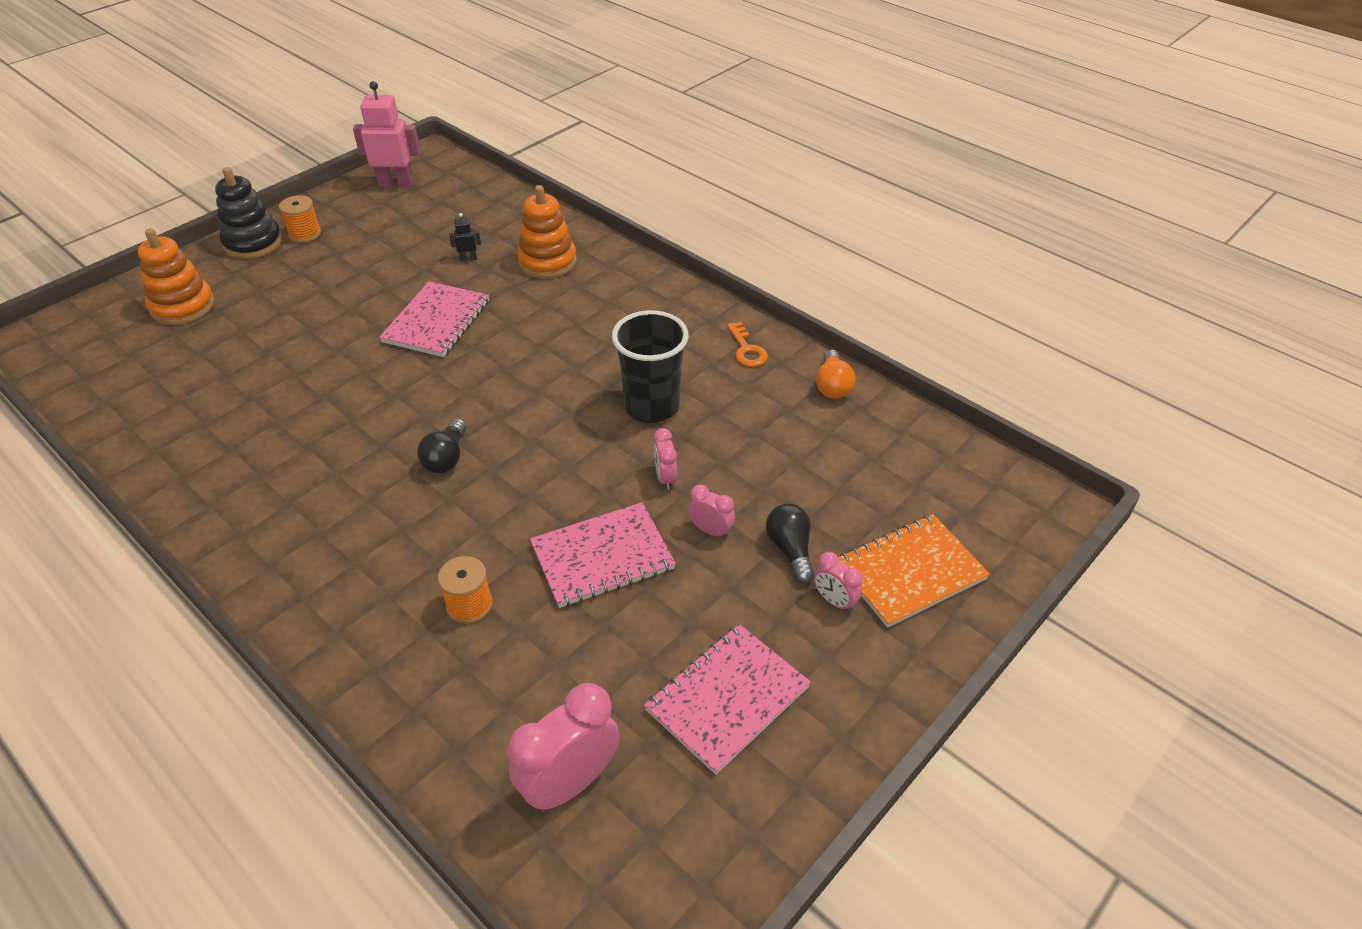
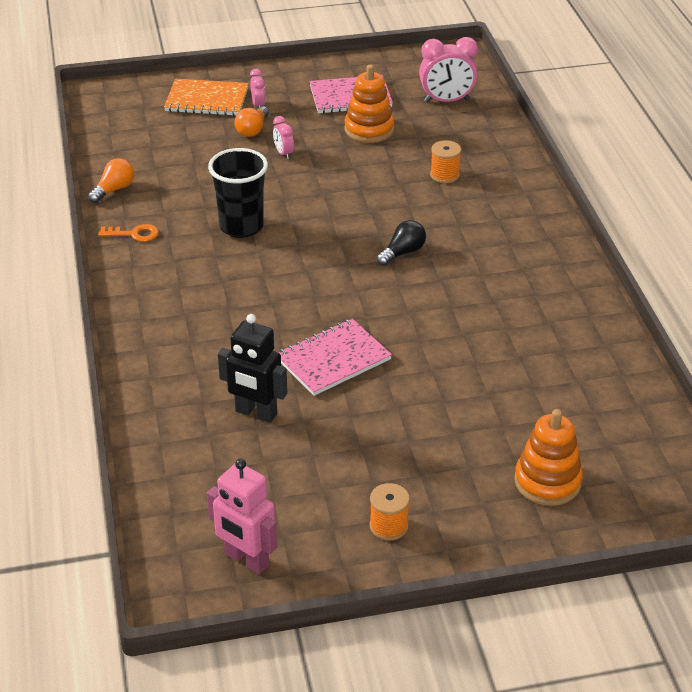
camera: 145 degrees left, 5 degrees down
(253, 243) = (448, 539): black stacking toy -> none
(468, 259) = (256, 413): black robot -> black robot, size x2.22
(547, 262) = (192, 376): orange stacking toy -> orange stacking toy (369, 129)
(602, 557) = (354, 166): pink notebook -> none
(665, 478) = (279, 186): pink clock -> none
(747, 350) = (134, 234): orange key -> orange key turned 75 degrees clockwise
(790, 550) = (253, 130): black light bulb -> orange light bulb

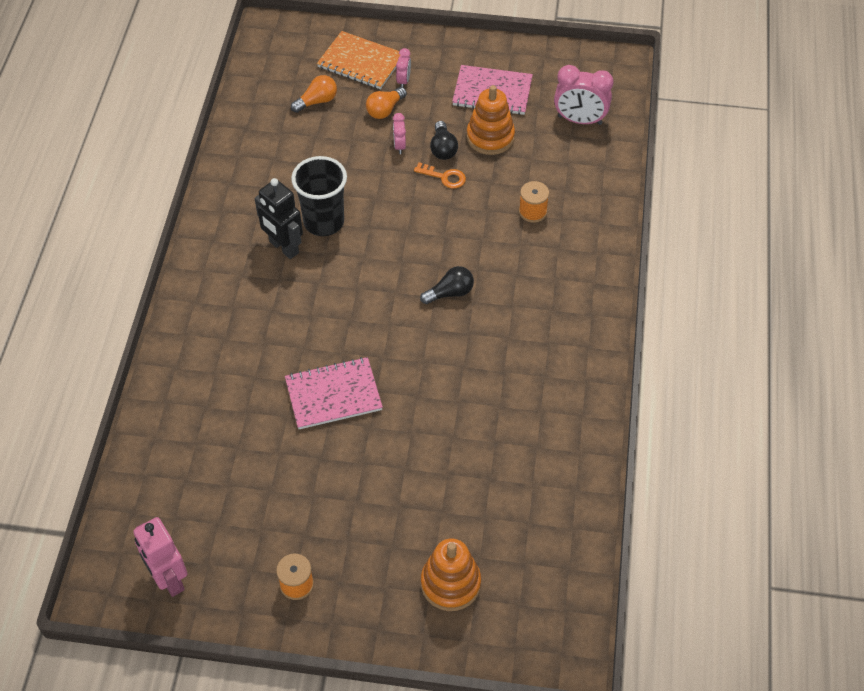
camera: 20 degrees right, 15 degrees up
(114, 190) = (234, 149): orange light bulb -> orange light bulb (317, 101)
(134, 234) = (230, 205): orange key -> orange key (444, 177)
(256, 413) = (243, 432): black robot -> black robot (283, 247)
(328, 147) = (443, 148): none -> black light bulb

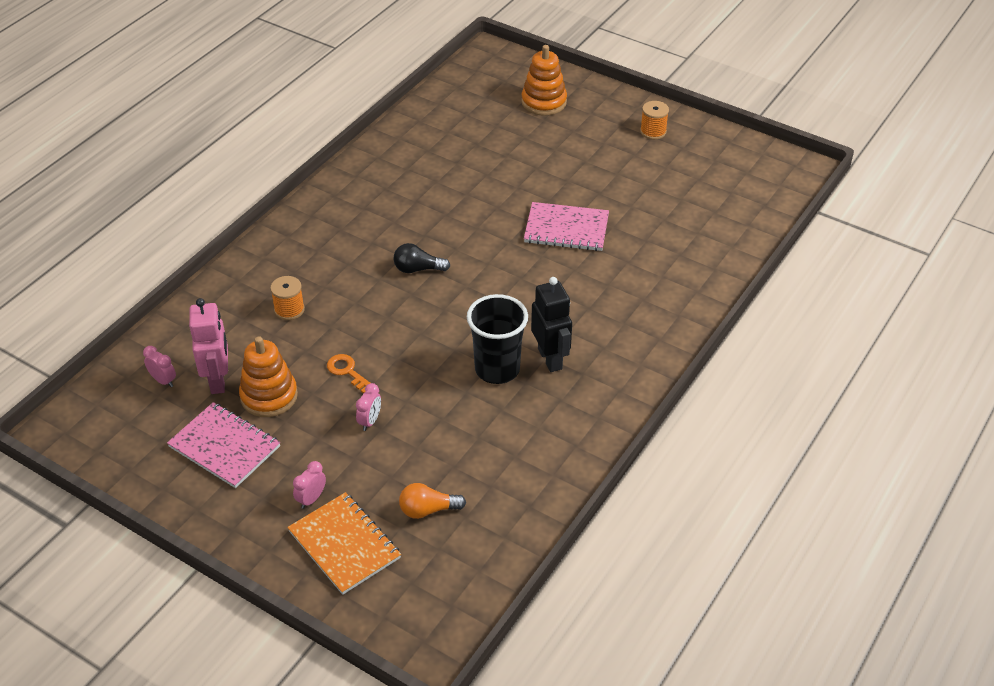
camera: 155 degrees left, 10 degrees down
(169, 579) = (746, 160): pink robot -> pink robot (218, 380)
(385, 110) = (357, 469): orange light bulb -> none
(443, 148) = (327, 401): black light bulb -> none
(579, 120) = (163, 380): pink clock -> pink clock, size x0.52

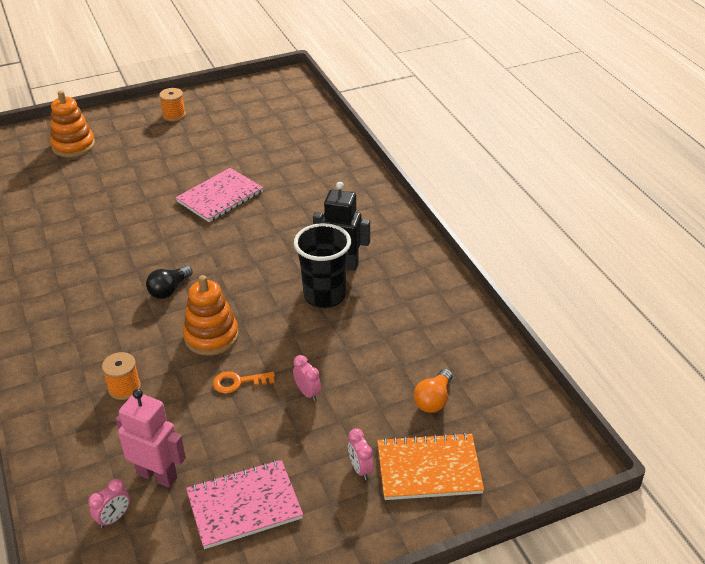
camera: 55 degrees left, 5 degrees down
(163, 380) = (114, 518): pink clock -> pink clock turned 150 degrees clockwise
(269, 396) = (214, 447): orange stacking toy -> orange stacking toy (211, 336)

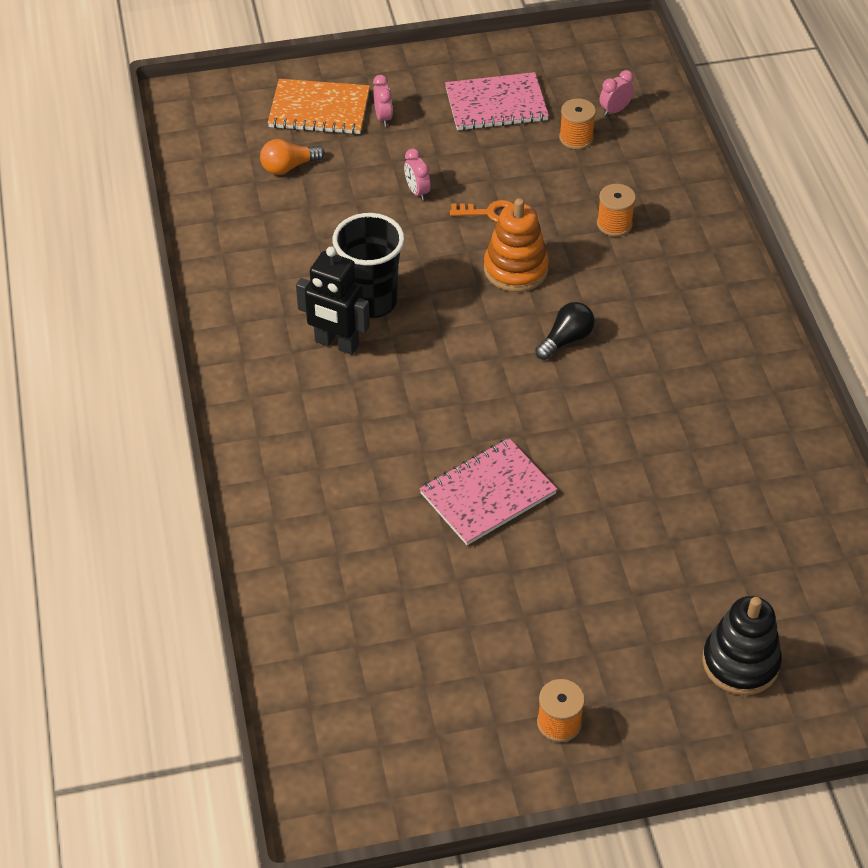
camera: 170 degrees left, 10 degrees up
(73, 146) = (740, 662): orange stacking toy -> black stacking toy
(157, 475) = (576, 138): pink robot -> orange spool
(433, 400) = (289, 167): orange light bulb -> orange light bulb turned 150 degrees counterclockwise

